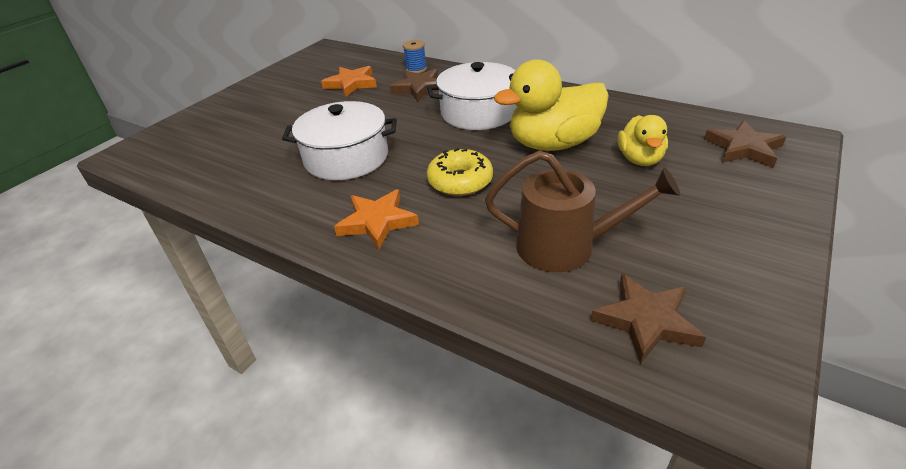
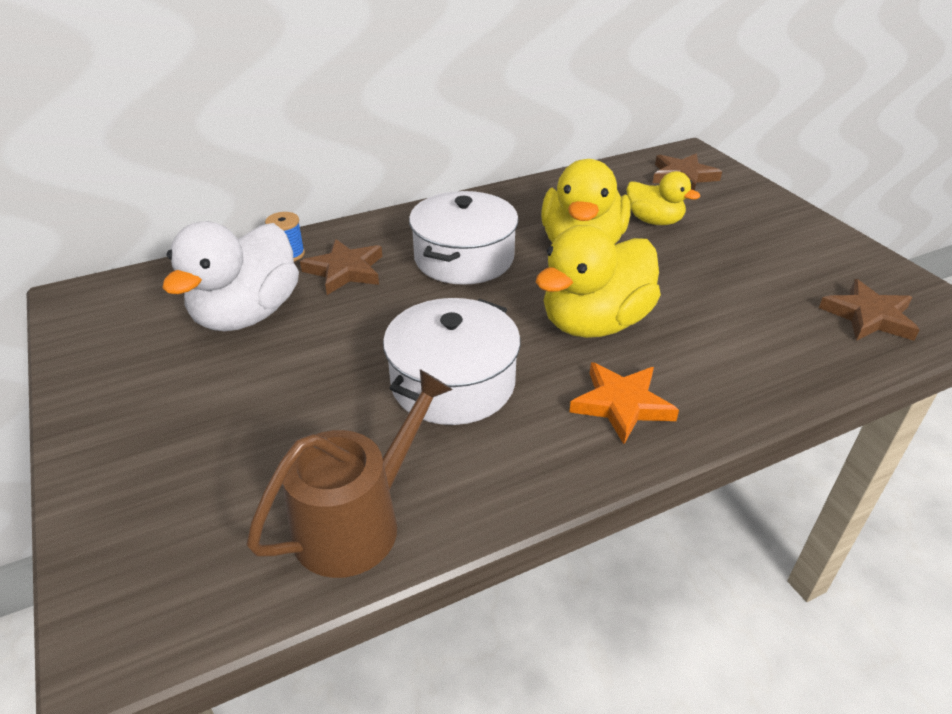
camera: 60 degrees left, 0 degrees up
(351, 84) = (247, 314): orange star -> white duck
(460, 181) = (594, 323): yellow donut -> yellow duck
(565, 247) = (753, 311): brown watering can -> brown watering can (357, 522)

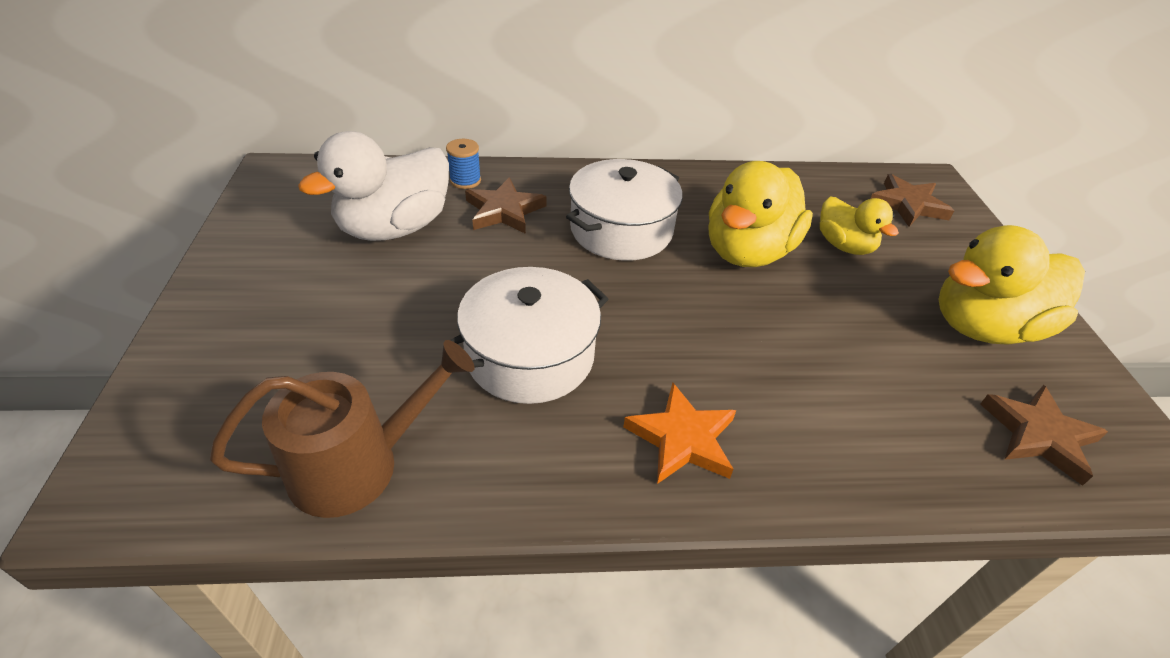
camera: 20 degrees right, 5 degrees up
(594, 323) = (709, 339): yellow duck -> yellow duck (983, 327)

